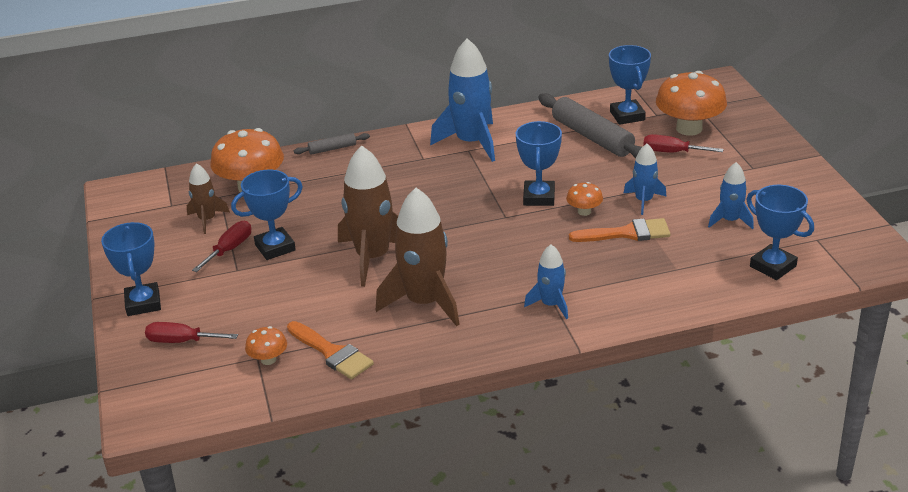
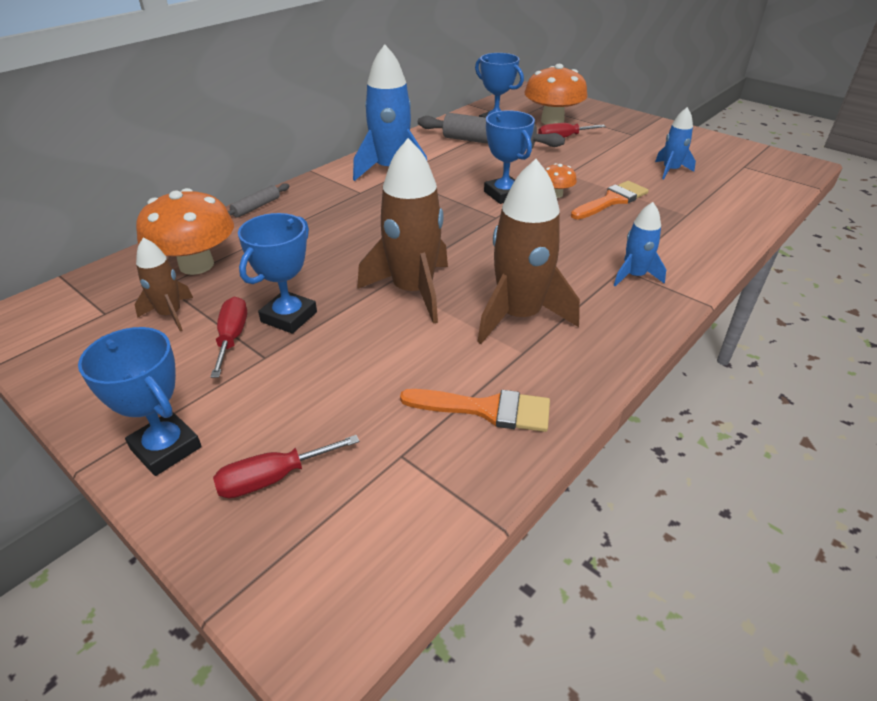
camera: 35 degrees left, 5 degrees up
(268, 359) = (418, 451): orange mushroom -> none
(644, 201) = (590, 174): blue rocket -> none
(773, 266) = (747, 192): blue trophy -> none

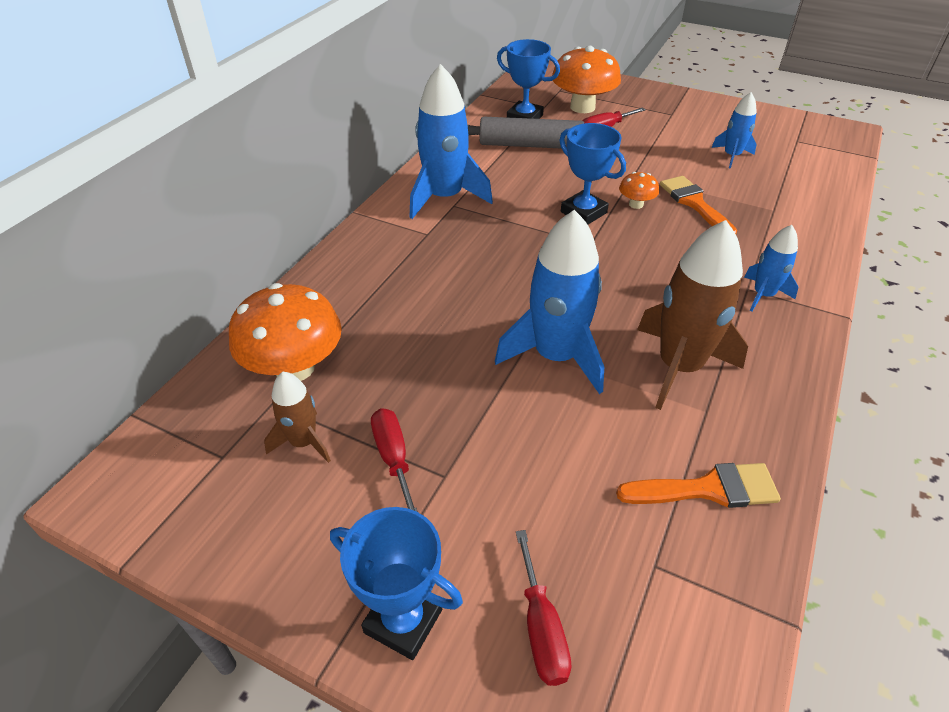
camera: 15 degrees left, 5 degrees up
(256, 207) = (319, 274): grey rolling pin -> none
(273, 478) = (541, 628): red screwdriver -> red screwdriver turned 60 degrees counterclockwise
(289, 317) = (442, 417): blue trophy -> none
(413, 291) = (556, 356): brown rocket -> blue rocket
(612, 200) = (694, 203): orange brush -> orange brush turned 60 degrees counterclockwise

